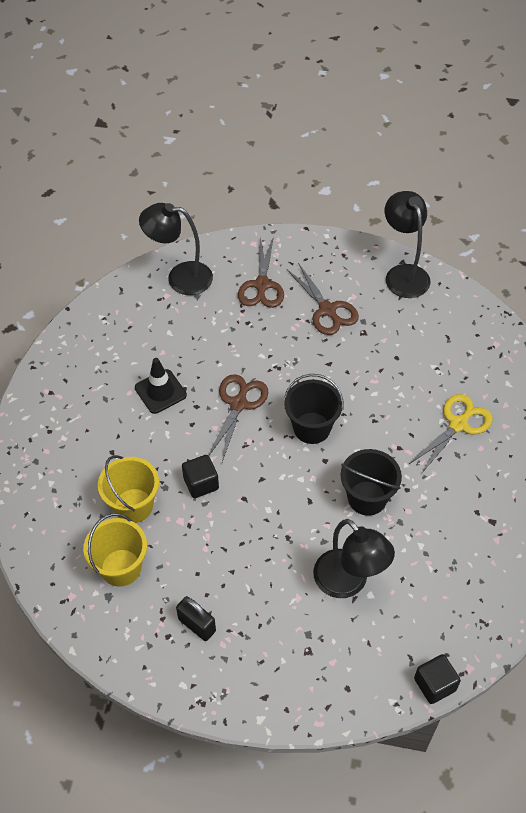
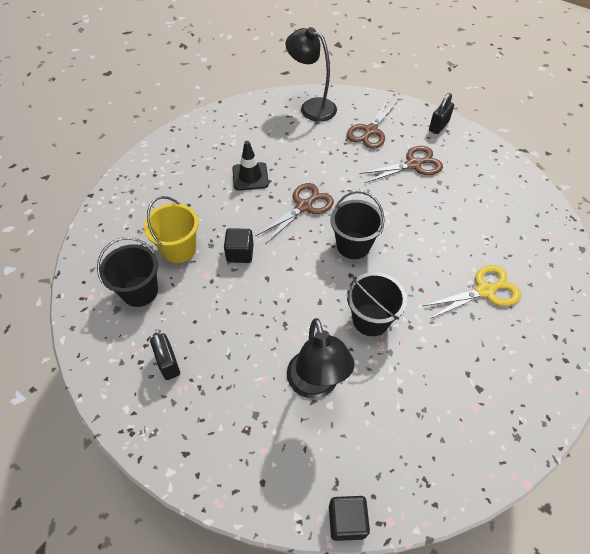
camera: 25 degrees right, 0 degrees up
(121, 567) = (140, 291): yellow bucket -> black bucket
(327, 310) = (413, 164): brown scissors -> brown scissors turned 105 degrees counterclockwise
(332, 252) = (438, 126): none -> black padlock
(403, 274) = (491, 159): black lamp -> none

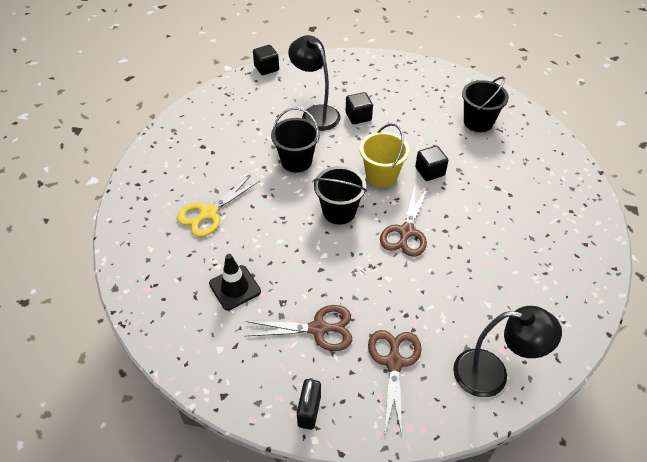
camera: 155 degrees right, 5 degrees down
(168, 363) = (418, 94): black padlock -> none
(179, 249) = (480, 157): yellow bucket -> yellow bucket (381, 176)
(250, 176) = (481, 243): black traffic cone -> black traffic cone (235, 287)
(266, 356) = (358, 116): none -> black cube
(413, 164) = (319, 329): brown scissors -> brown scissors turned 135 degrees counterclockwise

